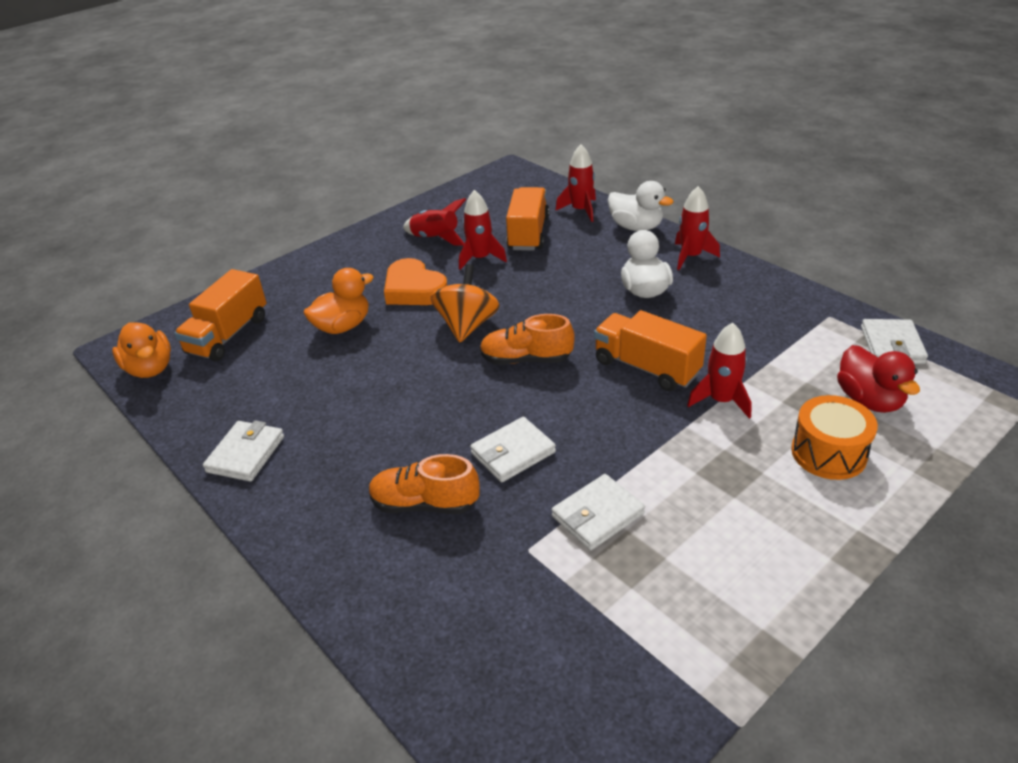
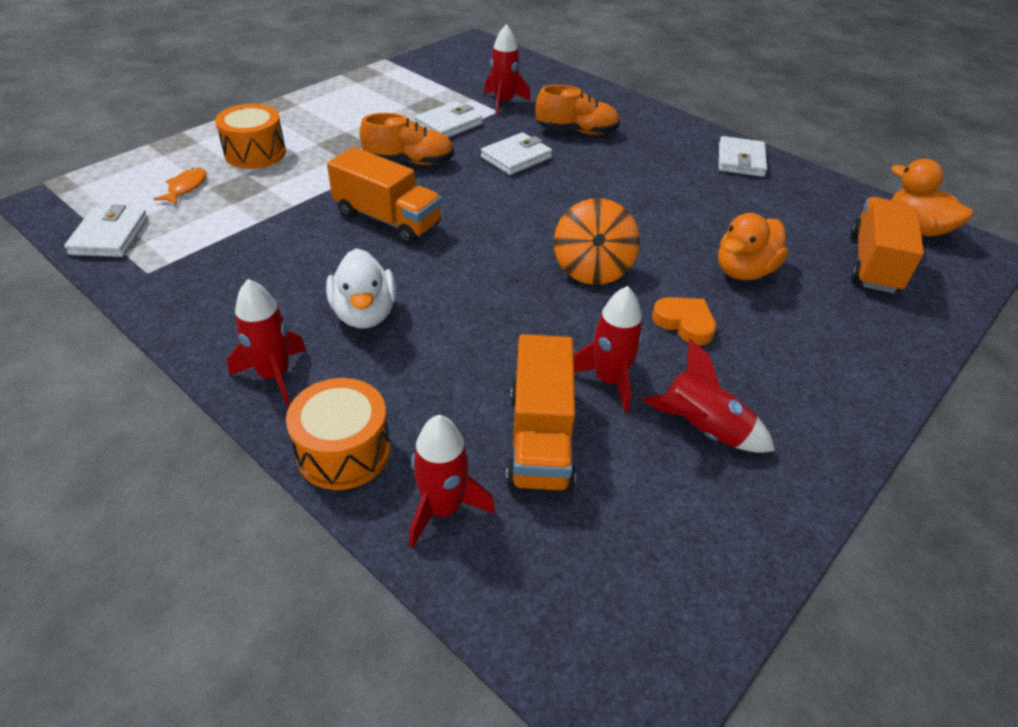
camera: 170 degrees right, 5 degrees up
(414, 289) = (684, 323): orange heart -> orange heart, size x0.64
(526, 359) = (515, 229): orange shoe -> orange shoe (409, 161)
(636, 227) = (343, 451): white duck -> orange drum
(721, 400) = (325, 190): red rocket -> red rocket (503, 102)
(869, 400) = (186, 187): red duck -> orange fish

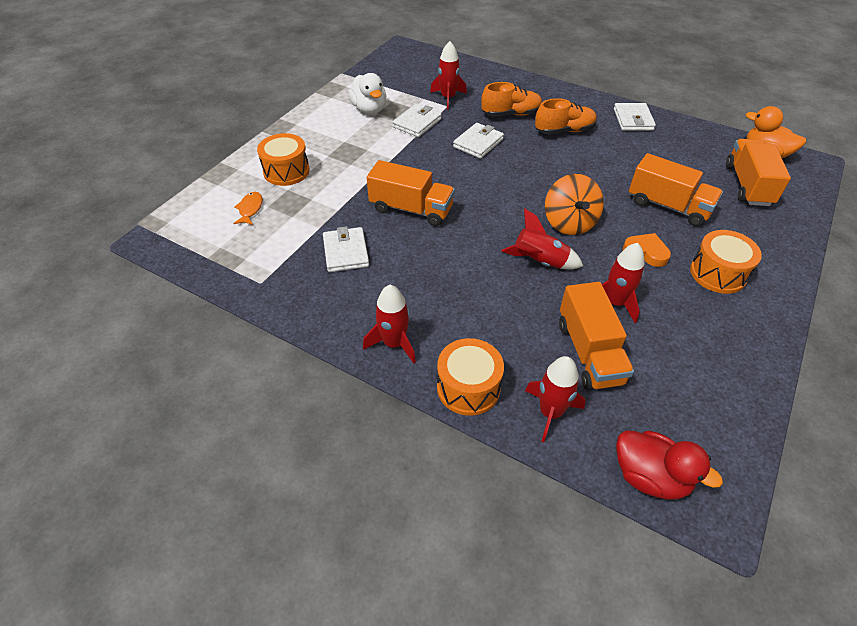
camera: 10 degrees left, 5 degrees up
(110, 236) = (216, 259): white wallet -> white wallet (346, 252)
(364, 314) = (432, 286): white duck -> white duck (369, 109)
(409, 161) = (404, 159): orange shoe -> orange shoe (564, 131)
(548, 632) = (650, 476): none -> red duck
(702, 430) = (687, 325): red rocket -> red rocket (539, 262)
(744, 271) = (668, 206): orange duck -> orange truck
(780, 369) = (718, 273): none -> orange drum

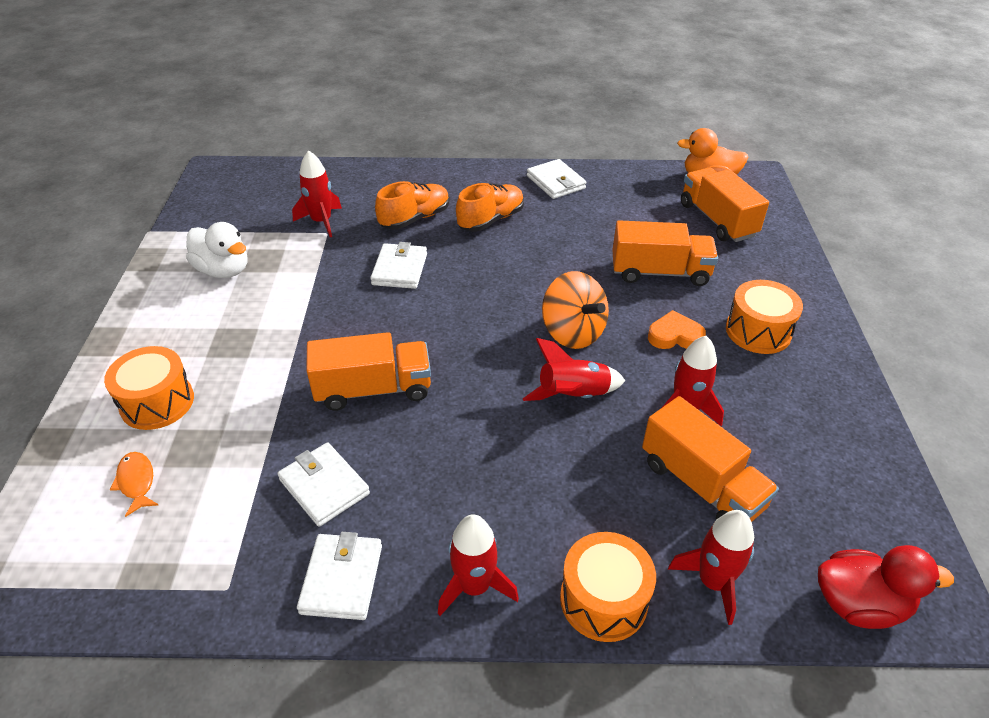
camera: 30 degrees left, 5 degrees down
(417, 123) = (303, 268): white wallet -> white wallet (342, 579)

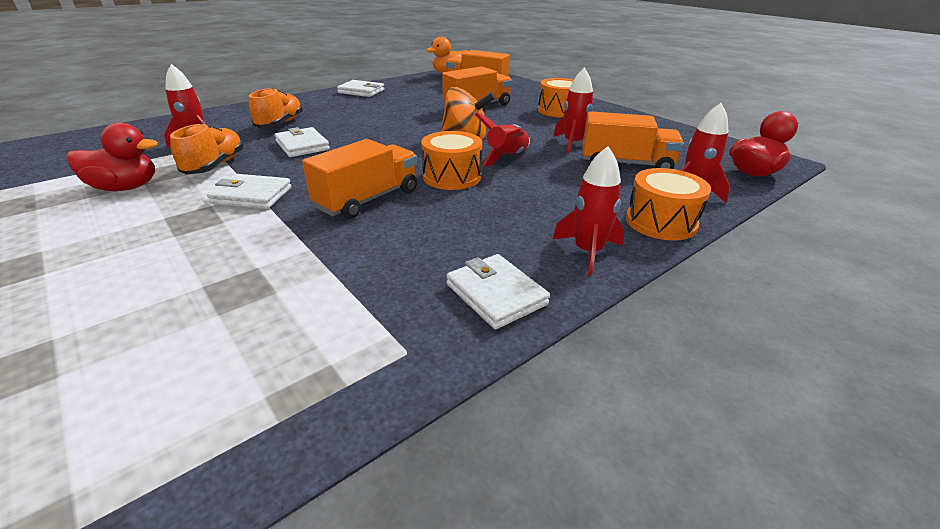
camera: 40 degrees left, 10 degrees down
(136, 482) = (199, 337): orange fish -> none
(157, 402) = (152, 280): orange drum -> orange drum (452, 177)
(223, 270) = (125, 188): white duck -> red duck
(324, 486) = (404, 257): white wallet -> white wallet (251, 195)
(491, 220) = (340, 112): orange shoe -> orange shoe (215, 166)
(675, 336) = (522, 123): orange heart -> none

